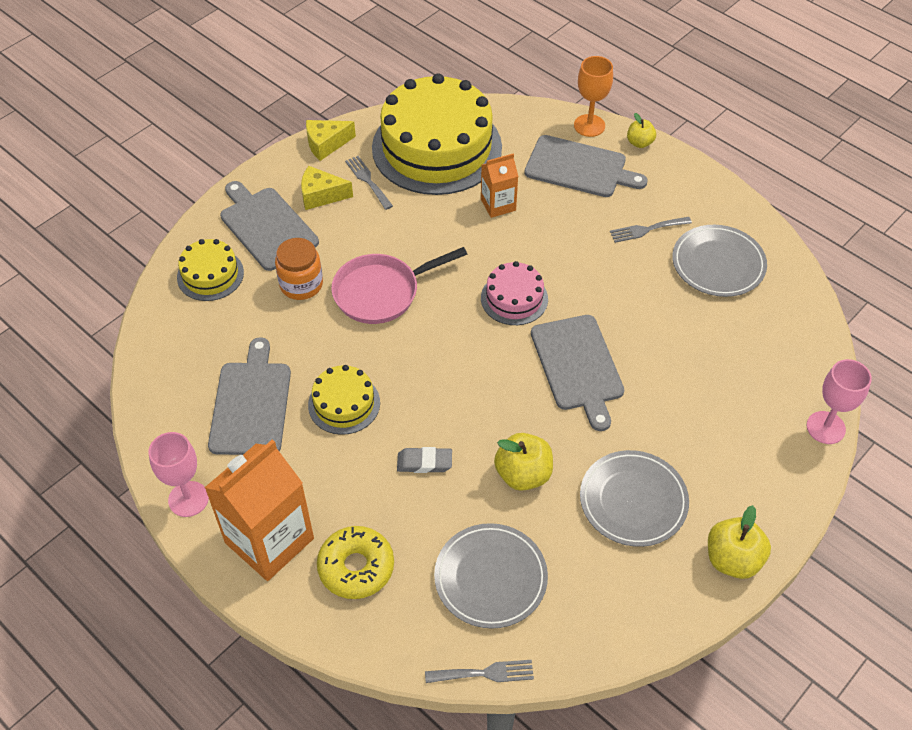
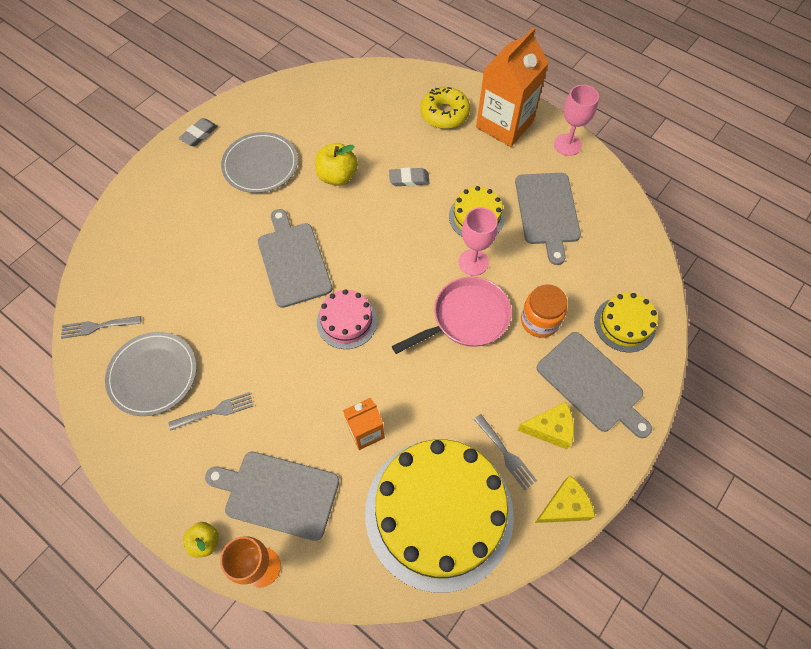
camera: 175 degrees right, 10 degrees up
(485, 673) = (359, 68): grey fork -> grey fork (97, 326)
(490, 577) = (358, 114): grey plate -> none
(732, 559) = (199, 134): yellow apple -> grey eraser
(825, 427) = (105, 226): pink goblet -> pink goblet (473, 262)

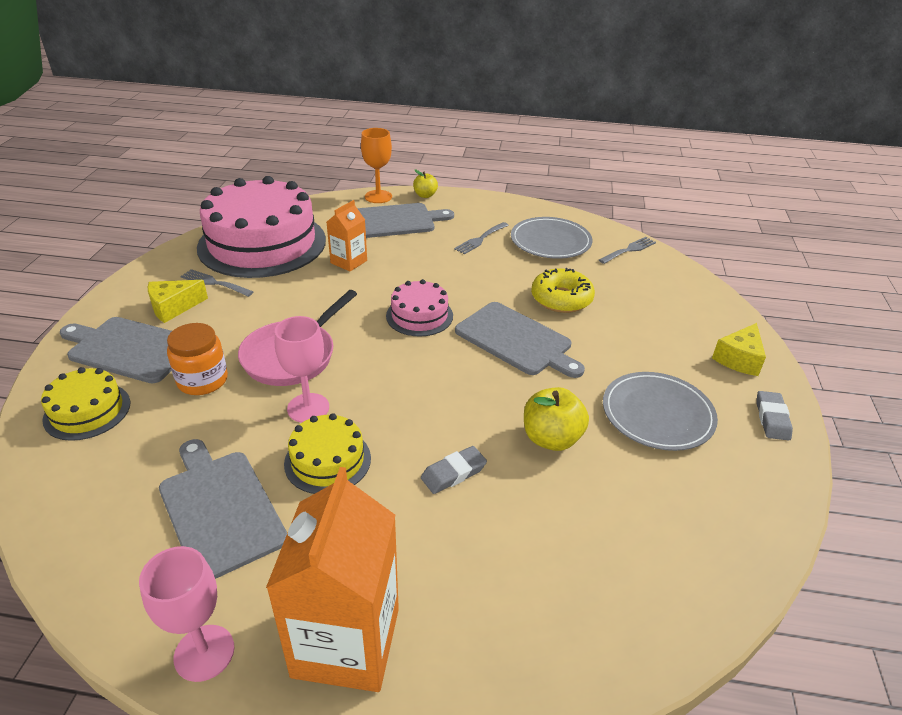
camera: 150 degrees right, 25 degrees down
(439, 512) = (262, 243): yellow cake -> pink cake
(444, 114) = (470, 612): yellow donut -> yellow donut (561, 299)
(564, 506) = (152, 271): yellow cheese -> yellow cheese (739, 359)

